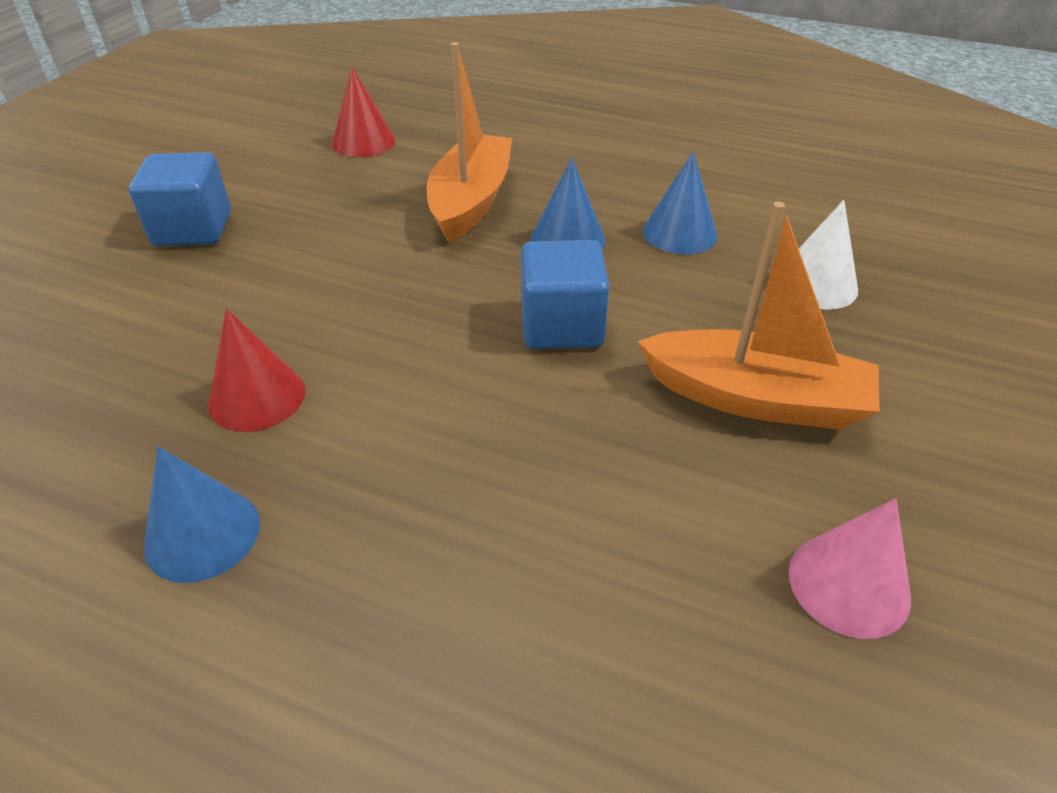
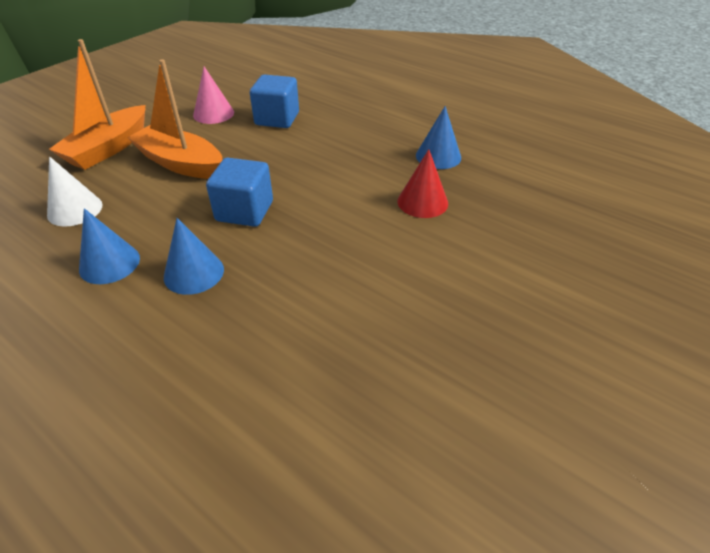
camera: 165 degrees left, 0 degrees up
(193, 229) = (498, 347): blue cube -> blue cube (277, 119)
(363, 142) = (321, 476): red cone -> none
(471, 201) = (244, 333): orange boat -> orange boat (108, 148)

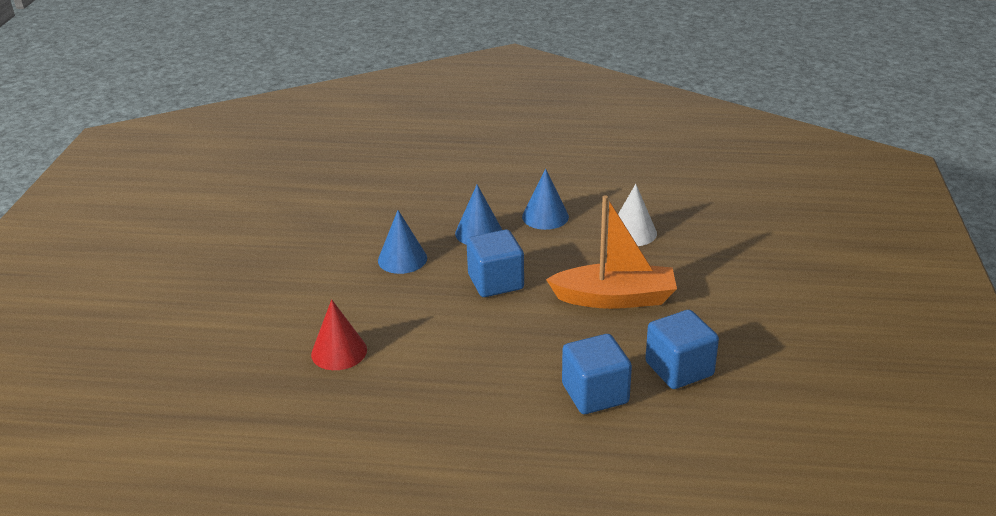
camera: 150 degrees right, 10 degrees down
(108, 148) = (708, 284): orange boat -> none
(213, 113) = (679, 369): pink cone -> blue cube
(438, 156) = (352, 417): blue cone -> blue cone (402, 259)

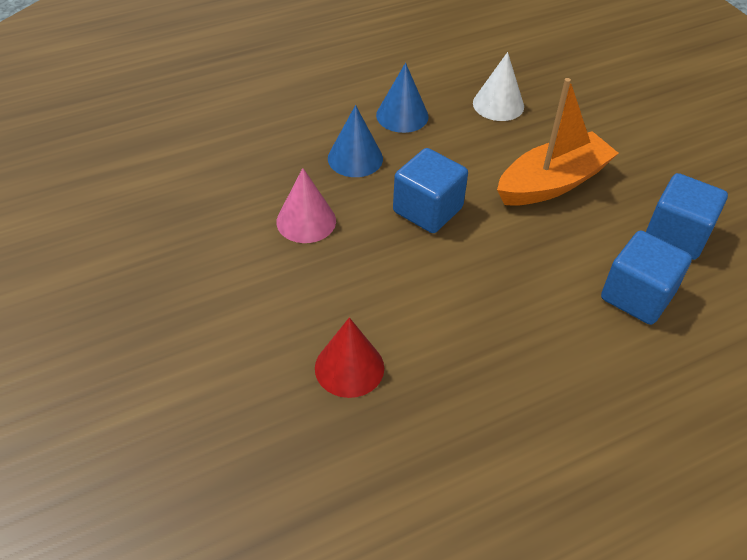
camera: 35 degrees left, 15 degrees up
(402, 259) = (306, 221): blue cone -> pink cone

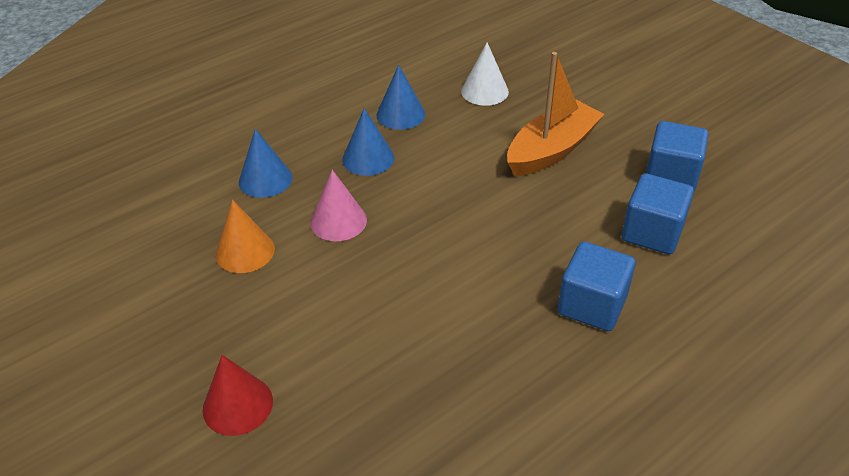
camera: 10 degrees left, 5 degrees down
(203, 236) = (245, 251): none -> orange cone
(244, 163) = (265, 179): none -> blue cone
(349, 367) = (416, 342): red cone -> red cone (237, 405)
(427, 210) = (447, 192): blue cube -> blue cube (592, 305)

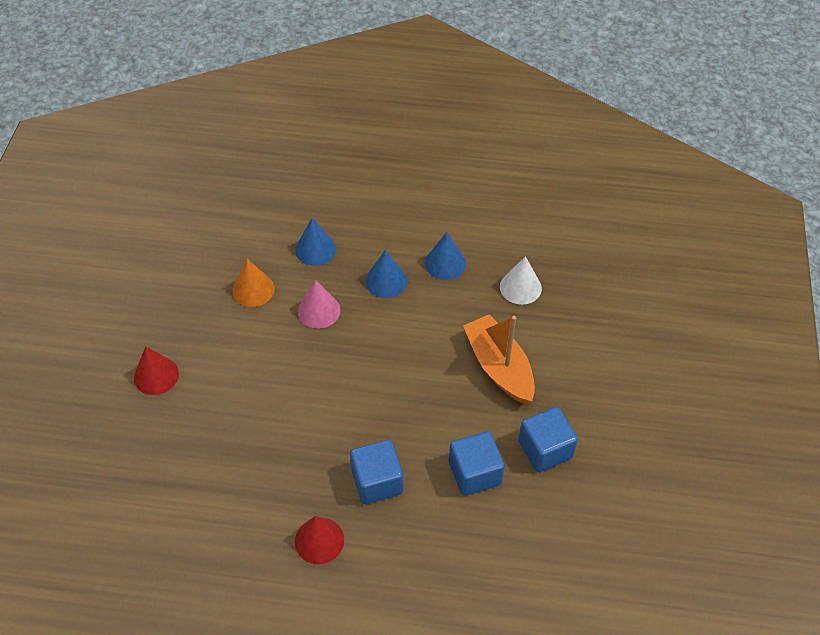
camera: 45 degrees right, 10 degrees up
(552, 150) = (499, 367): orange boat -> orange boat turned 120 degrees counterclockwise
(620, 397) = (319, 540): none -> red cone

